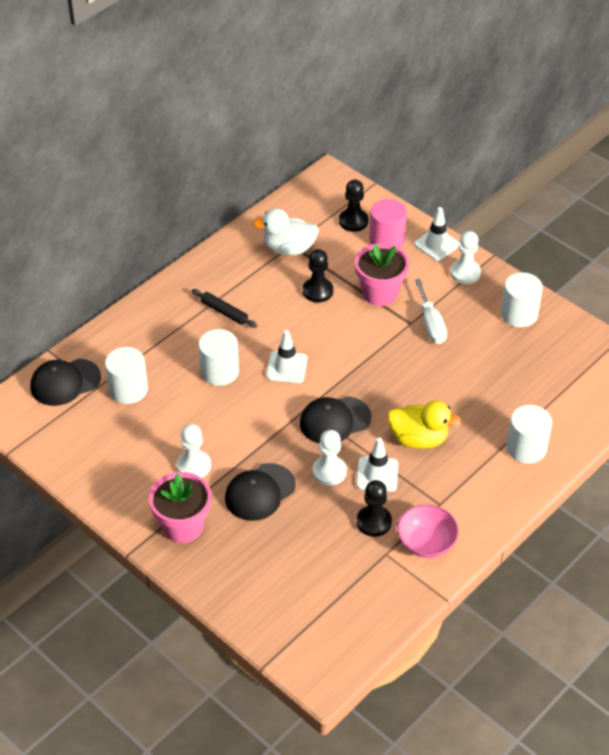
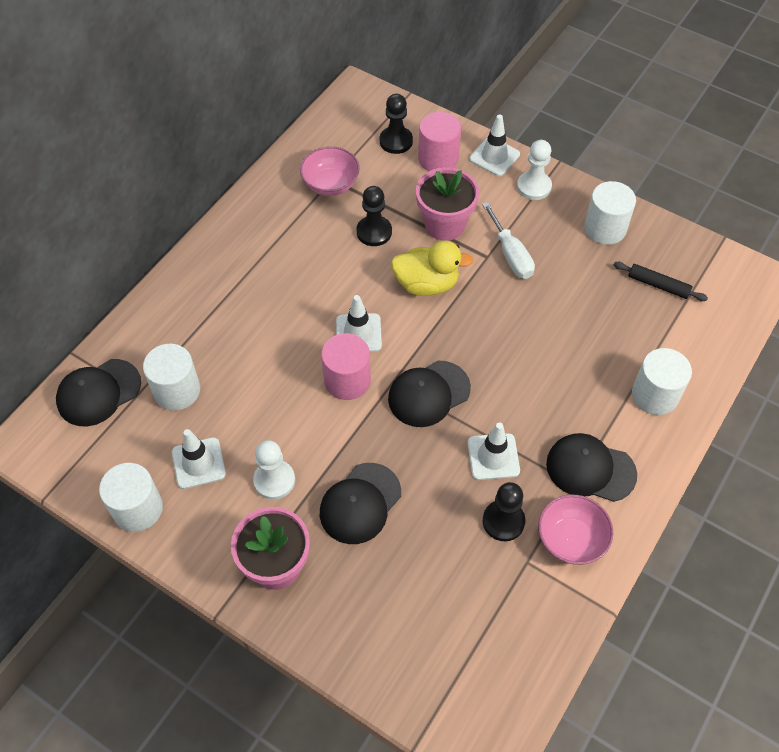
camera: 10 degrees left, 10 degrees up
(135, 445) = (198, 463): none -> white traffic cone
(219, 371) = (281, 350): white cylinder -> white cylinder (137, 509)
(224, 312) = (271, 273): black rolling pin -> black rolling pin (658, 285)
(269, 401) = (347, 380): none -> pink cylinder
(289, 249) = (330, 184): white duck -> pink bowl
(329, 471) = (437, 462): white pawn -> none
(419, 439) = (530, 402): yellow duck -> yellow duck (427, 284)
(456, 495) = (590, 469): none -> black cap

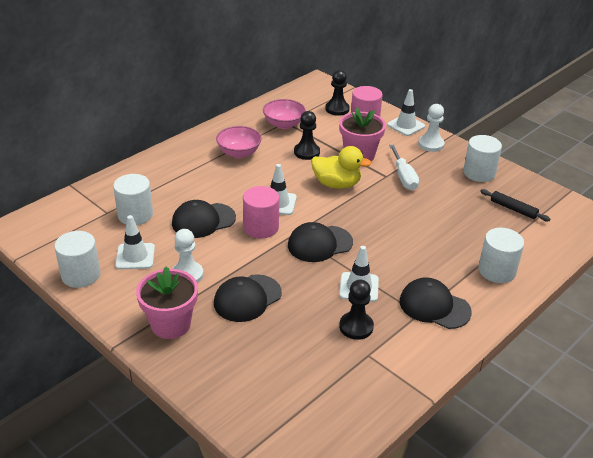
camera: 10 degrees right, 20 degrees down
(98, 393) = (79, 208): black cap -> black cap (203, 220)
(571, 539) = (407, 347): pink bowl -> pink bowl (239, 153)

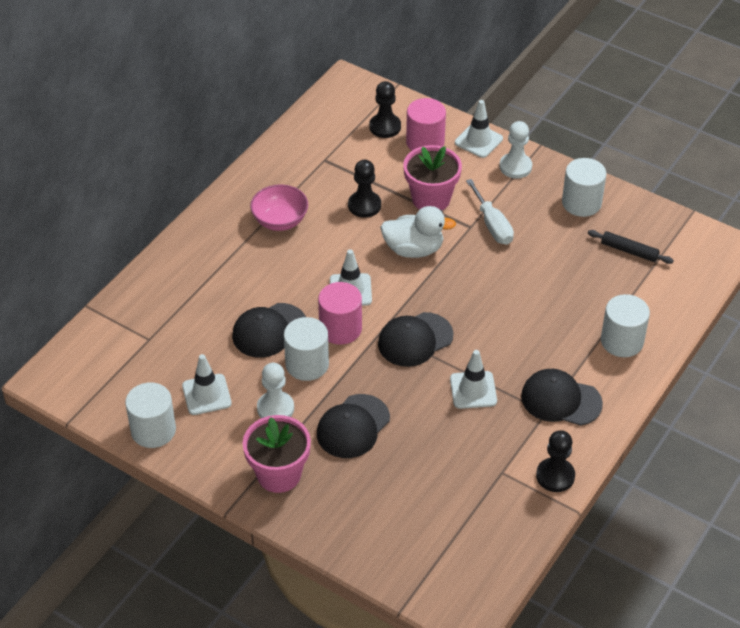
camera: 10 degrees left, 10 degrees up
(135, 215) = (184, 336): white cylinder -> white cylinder (307, 364)
(284, 124) = (323, 164): pink bowl -> none
(336, 184) = (414, 249): yellow duck -> white duck
(356, 327) = (481, 441): black pawn -> black pawn (555, 476)

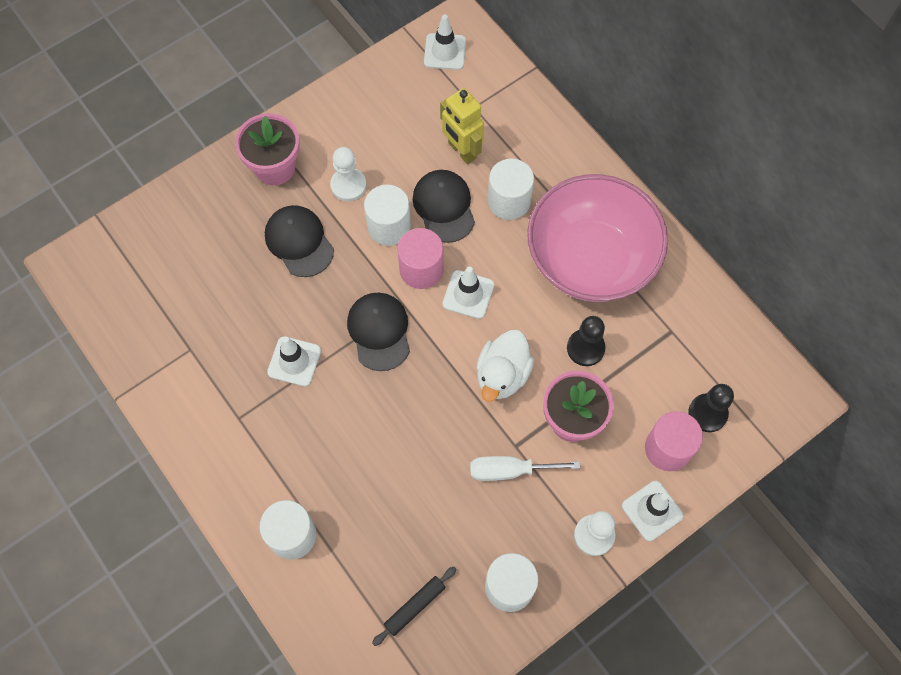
camera: 110 degrees right, 20 degrees up
(153, 430) = (366, 86): white cylinder -> white cylinder (509, 201)
(203, 334) = (462, 151): none -> yellow robot
(206, 394) = (388, 136): white traffic cone -> white traffic cone (445, 52)
(280, 221) = (590, 259): pink bowl -> pink bowl, size x2.13
(555, 476) = (163, 395): black pawn -> none
(561, 400) = (246, 438): black cap -> none

